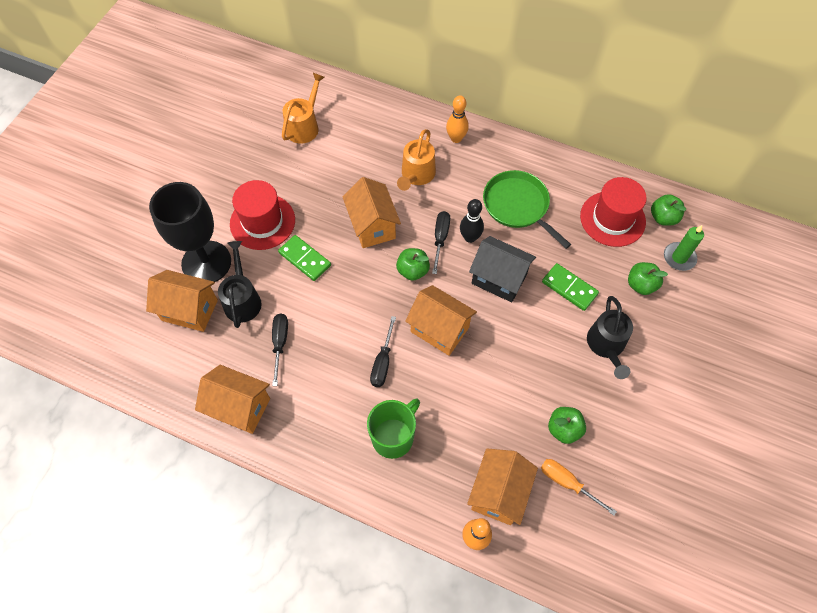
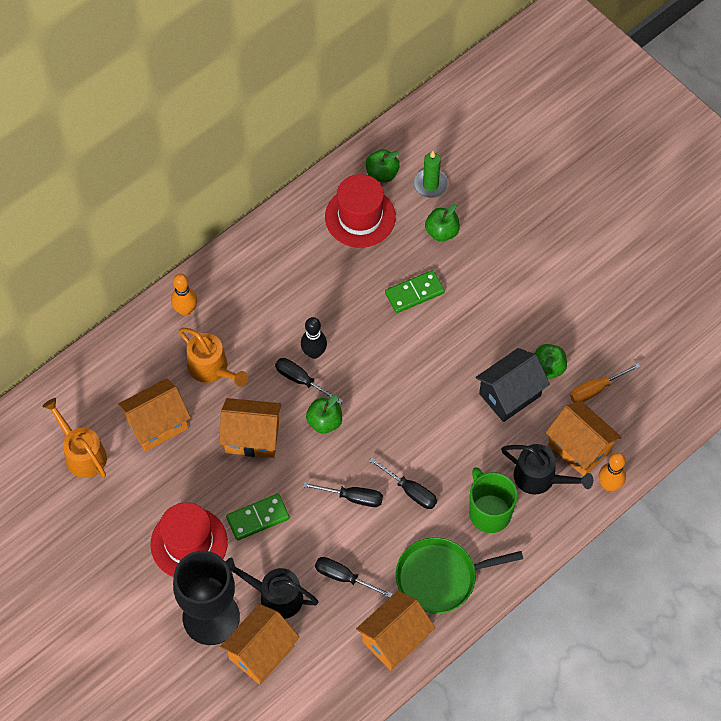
camera: 65 degrees left, 0 degrees up
(355, 320) = (353, 497): none -> black screwdriver
(439, 329) = (401, 426): orange house -> orange house (157, 424)
(499, 279) = (373, 349): black house -> black house (510, 394)
(518, 206) = (301, 292): green pan -> green pan (440, 577)
(606, 346) = (487, 292): black watering can -> black watering can (540, 478)

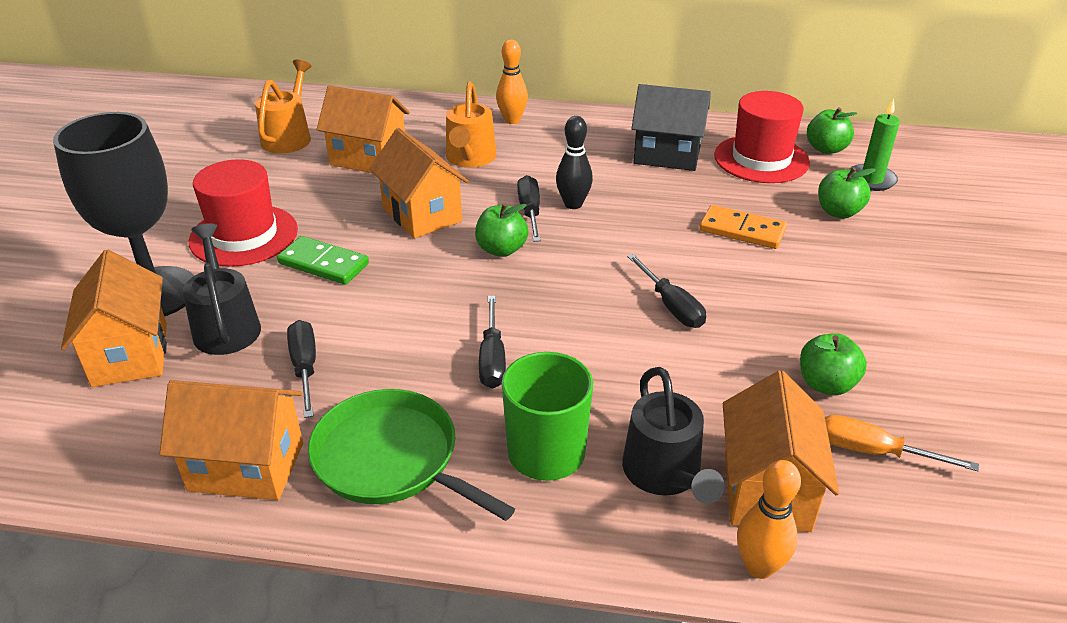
camera: 50 degrees right, 25 degrees down
(261, 652) = (130, 354): orange house -> orange house turned 75 degrees clockwise
(353, 497) = (428, 317): black screwdriver -> black screwdriver (671, 306)
(414, 293) = (742, 230): green domino -> orange domino
(510, 394) = (739, 371): black house -> black house (667, 155)

